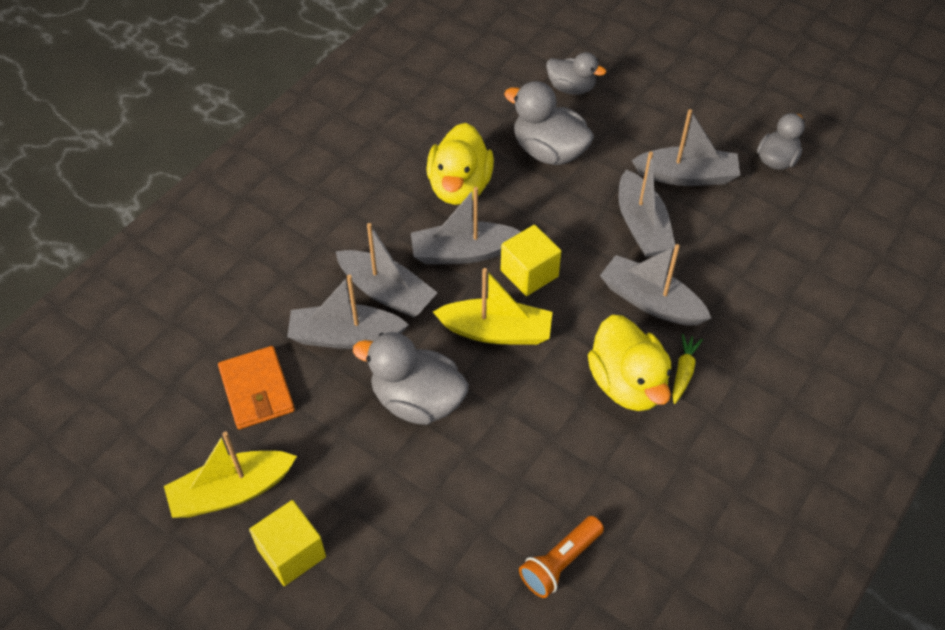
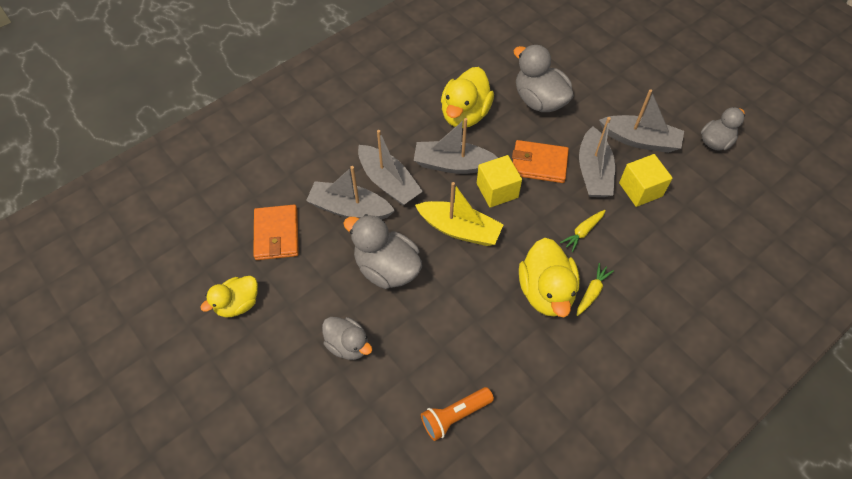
camera: 15 degrees right, 5 degrees up
(231, 491) = (238, 304): yellow boat -> yellow duck
(291, 553) = (265, 359): yellow cube -> yellow cube (640, 189)
(571, 88) = (571, 55): grey duck -> grey duck (348, 345)
(571, 229) = (539, 164): none -> orange wallet
(650, 301) = (583, 232): grey boat -> yellow carrot

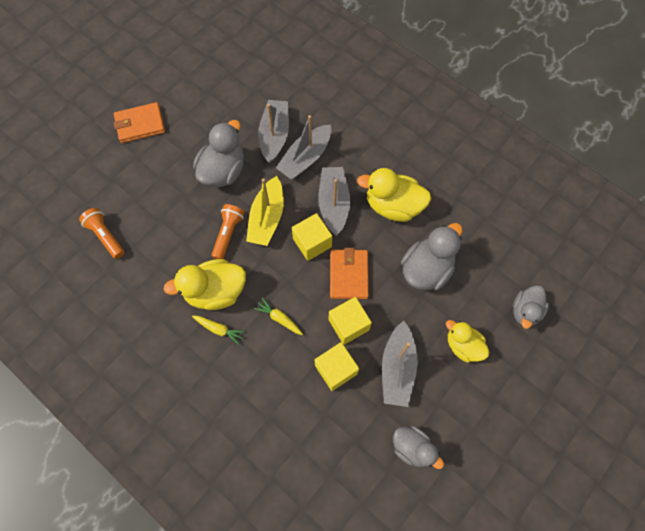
camera: 80 degrees right, 10 degrees up
(238, 304) = (182, 83): yellow duck -> yellow duck (463, 346)
(276, 234) = (244, 92): orange wallet -> orange wallet (140, 124)
(348, 345) = (156, 157): grey duck -> grey duck (525, 311)
(473, 271) = (228, 234): none -> orange flashlight
(593, 172) = (348, 324): grey boat -> yellow cube

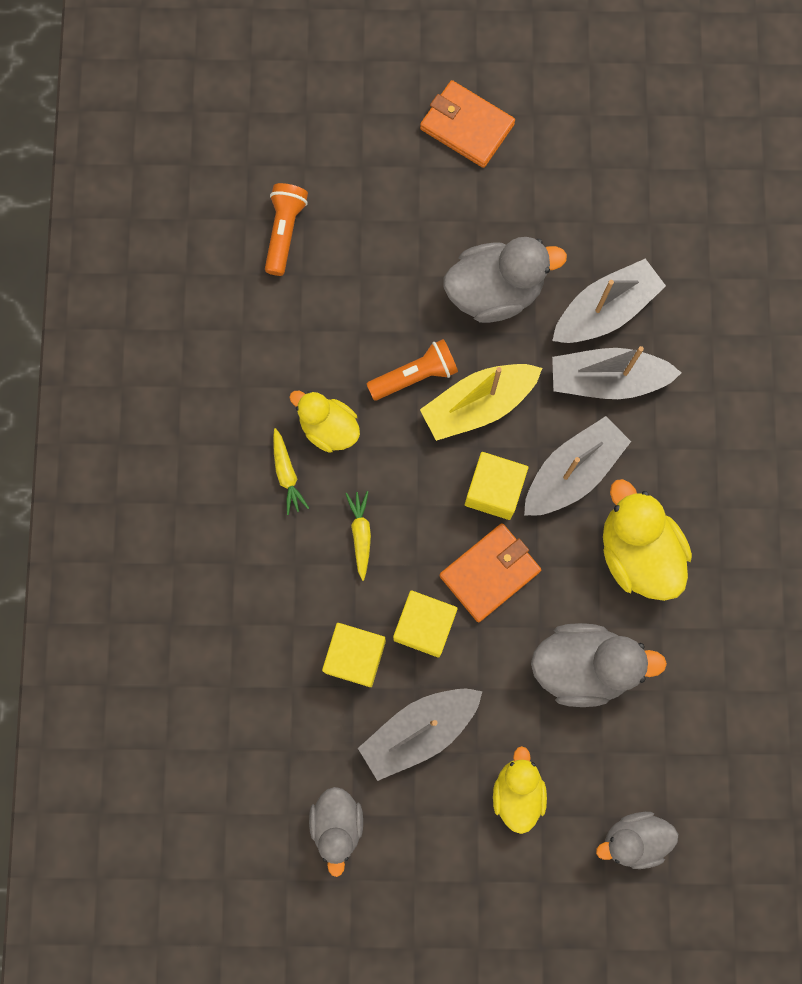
camera: 50 degrees right, 10 degrees up
(215, 291) = (328, 428): yellow duck -> yellow duck, size x0.64

